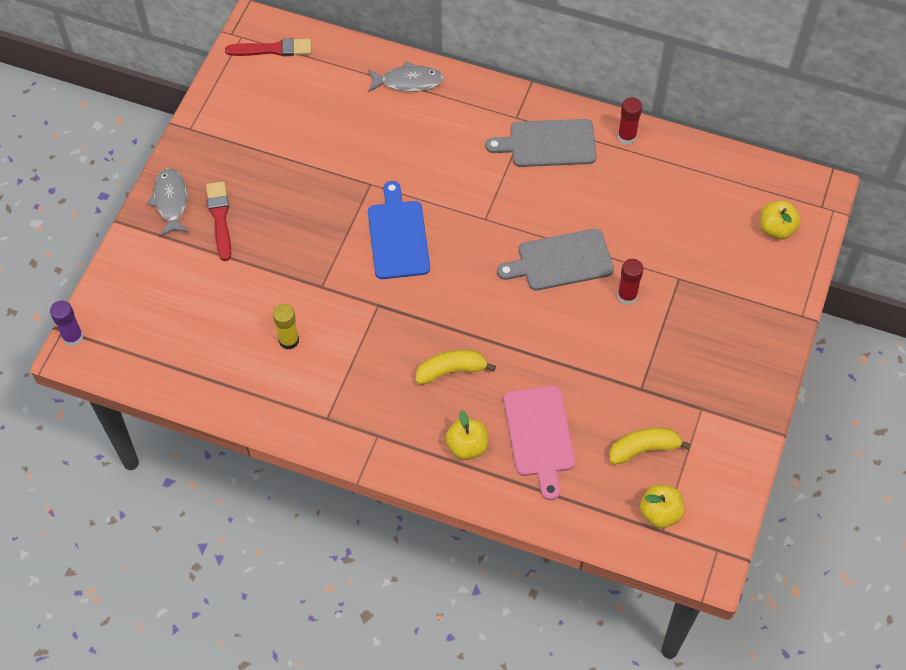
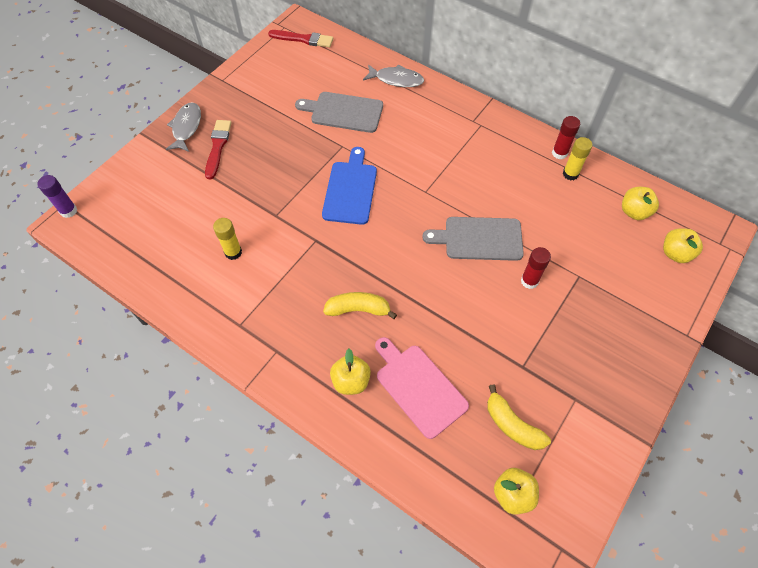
camera: 15 degrees right, 0 degrees up
(539, 435) = (419, 387): pink cutting board -> pink cutting board turned 135 degrees clockwise
(548, 144) = (493, 145): grey cutting board -> grey cutting board (344, 112)
(644, 160) = (570, 174): none -> yellow glue stick
(644, 449) = (512, 425): yellow banana -> yellow banana turned 135 degrees counterclockwise
(724, 191) = (634, 212): none -> yellow apple

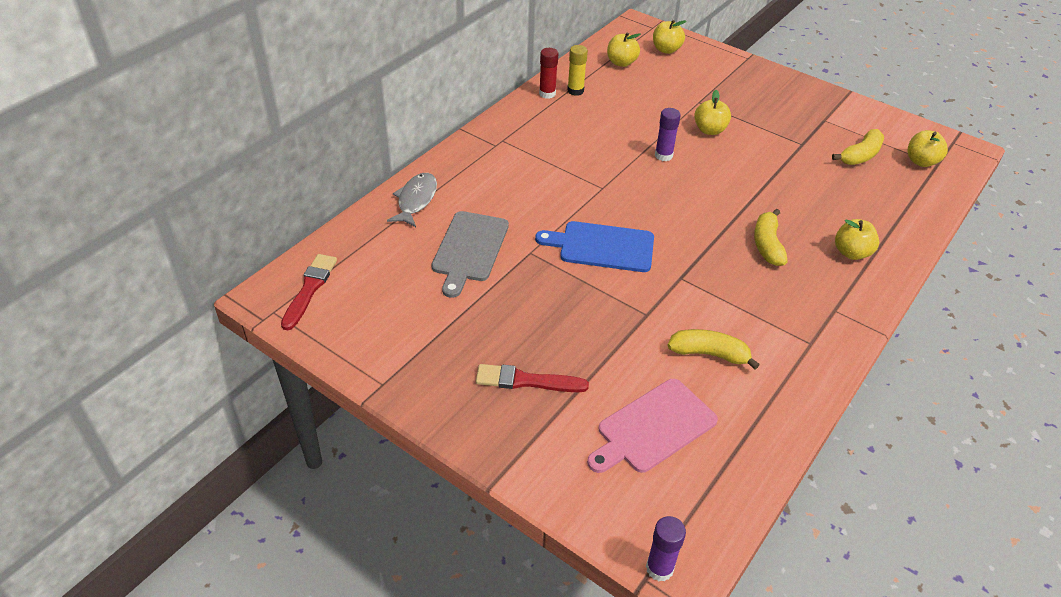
camera: 90 degrees left, 15 degrees down
(186, 127) = (483, 423): grey fish -> none
(233, 252) = (709, 354): yellow glue stick -> yellow banana
(419, 387) = (843, 207): pink cutting board -> pink cutting board (653, 427)
(479, 239) = (663, 155): grey cutting board -> purple glue stick
(529, 281) = (709, 130): red glue stick -> yellow apple

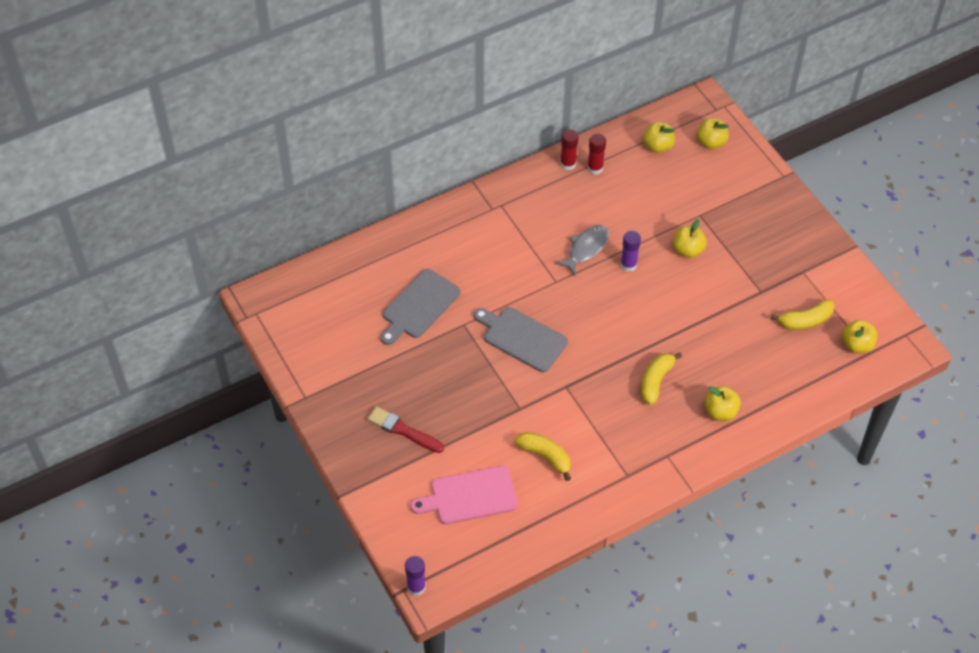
camera: 25 degrees right, 10 degrees up
(309, 289) = (288, 302): red brush -> none
(416, 200) = (400, 245): grey fish -> grey fish (585, 249)
(575, 91) = (595, 168): yellow glue stick -> red glue stick
(602, 247) = (522, 338): blue cutting board -> grey cutting board

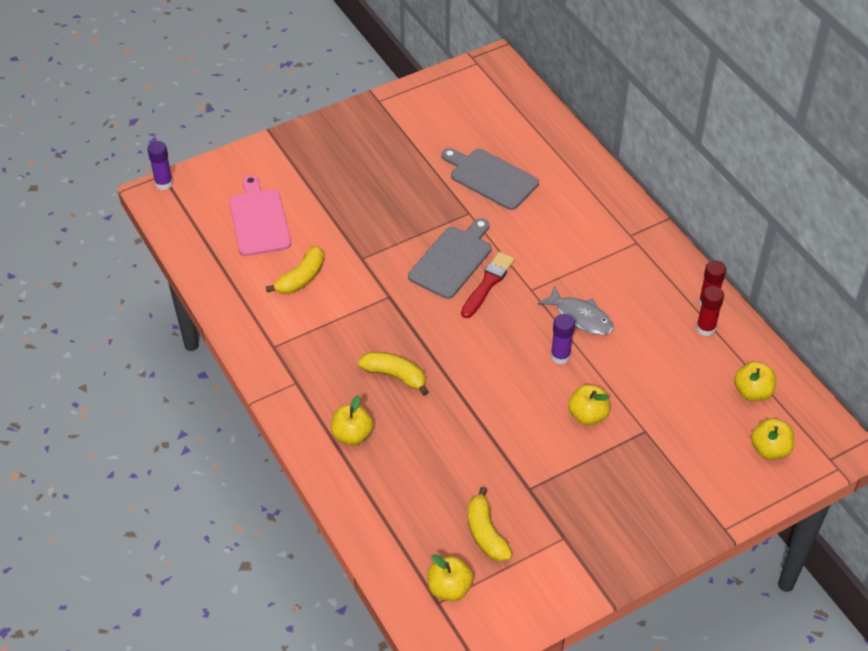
camera: 90 degrees right, 5 degrees down
(403, 430) = (338, 170): red brush -> red brush (488, 283)

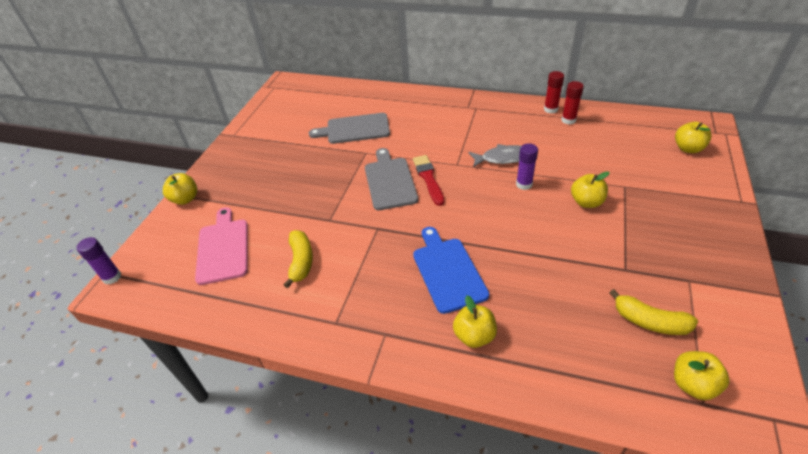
camera: 40 degrees left, 5 degrees down
(259, 220) = (223, 248): pink cutting board -> pink cutting board turned 45 degrees clockwise
(395, 376) = (448, 271): yellow banana -> blue cutting board
(752, 392) = (635, 131): yellow apple -> yellow apple (185, 199)

